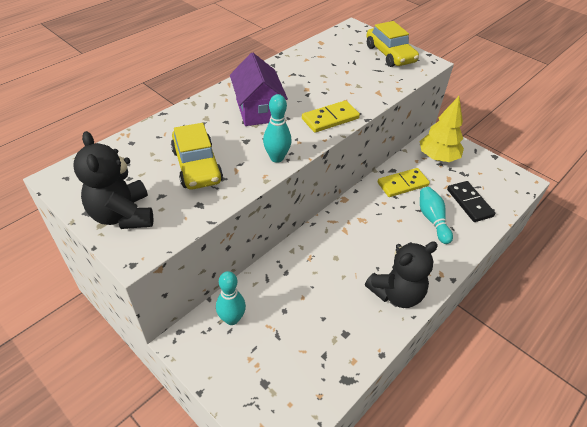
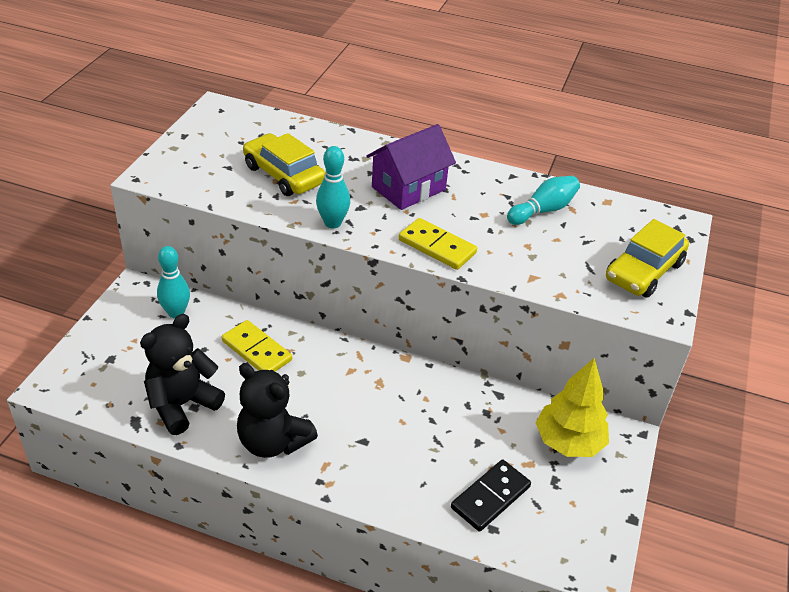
camera: 65 degrees right, 5 degrees down
(123, 215) = (191, 155): black teddy bear -> black teddy bear (182, 404)
(197, 166) = (284, 175): yellow car -> yellow car turned 90 degrees clockwise
(402, 184) = (476, 411): yellow domino -> yellow domino (256, 351)
(432, 220) = (425, 457): turquoise bowling pin -> turquoise bowling pin (543, 210)

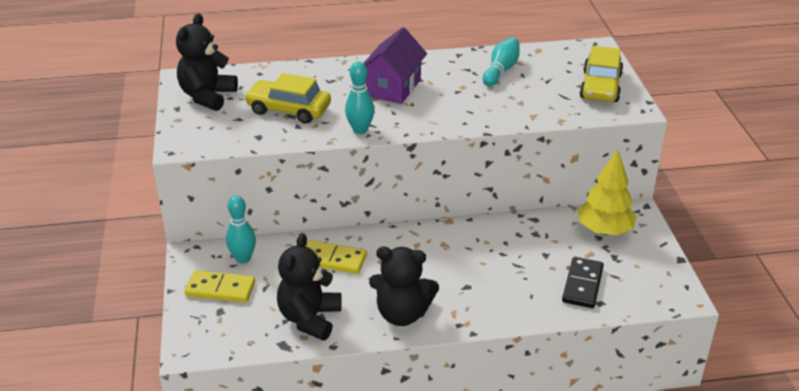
camera: 25 degrees left, 5 degrees down
(222, 133) = (207, 96): none -> black teddy bear
(437, 246) = (450, 119): yellow domino -> yellow domino (220, 289)

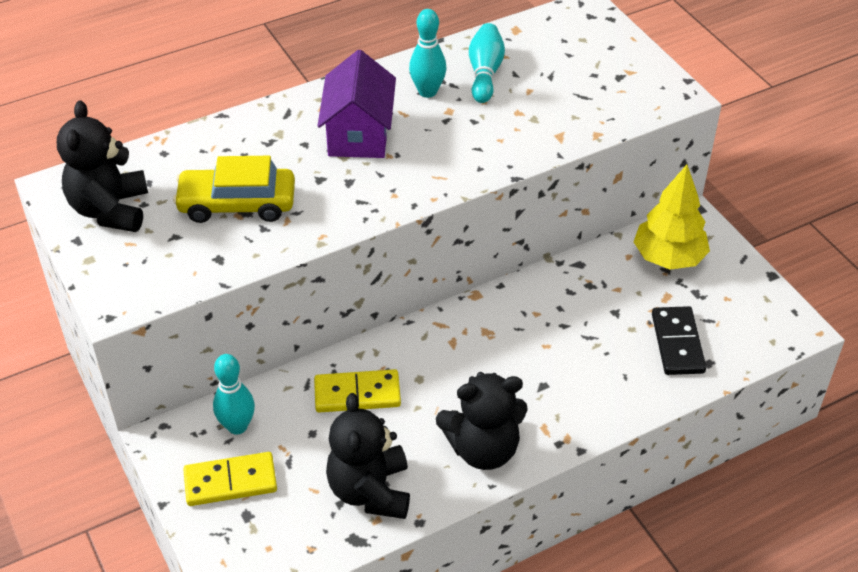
camera: 20 degrees left, 10 degrees up
(360, 130) = (351, 213): turquoise bowling pin -> turquoise bowling pin (427, 92)
(600, 86) = (619, 70): yellow car -> none

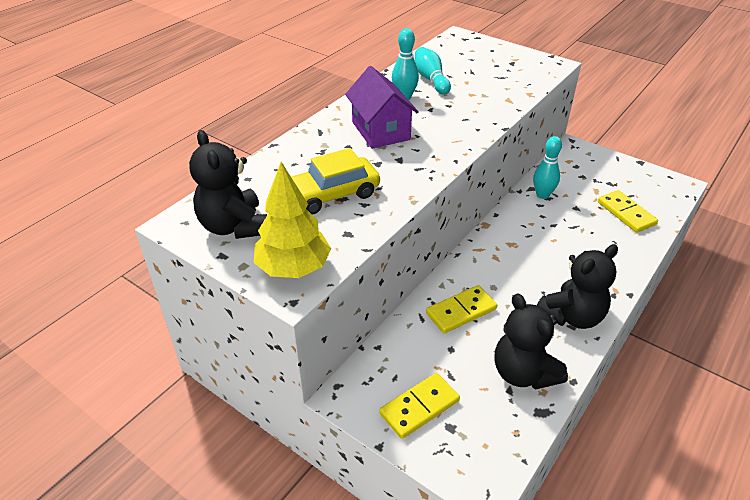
camera: 25 degrees left, 5 degrees down
(237, 426) = (394, 365): turquoise bowling pin -> turquoise bowling pin (542, 195)
(668, 258) = (578, 170): yellow tree -> yellow tree (293, 268)
(677, 343) = (626, 213): black domino -> yellow domino

